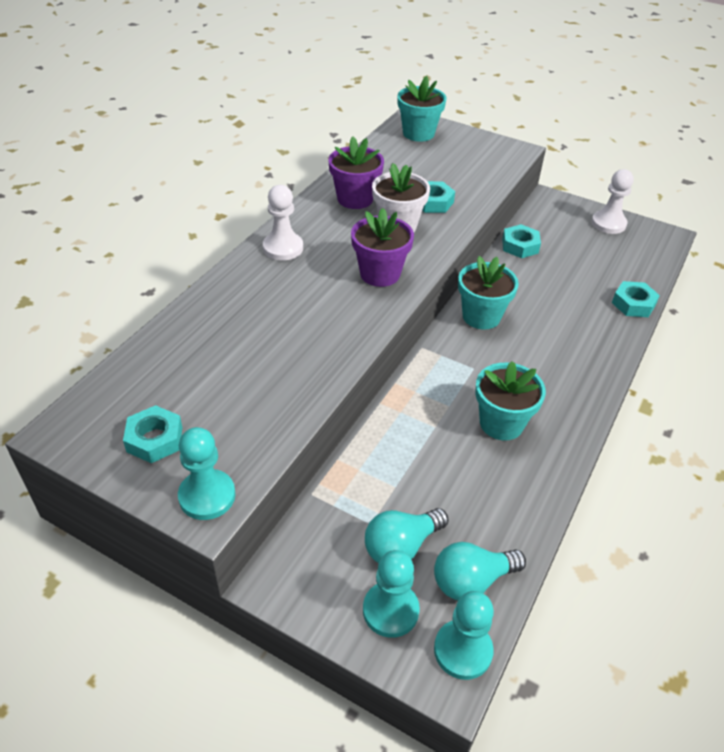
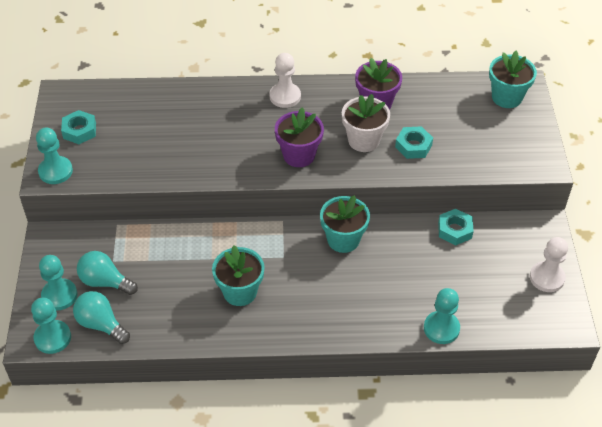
camera: 60 degrees right, 5 degrees up
(633, 304) = (441, 328): turquoise nut -> turquoise pawn

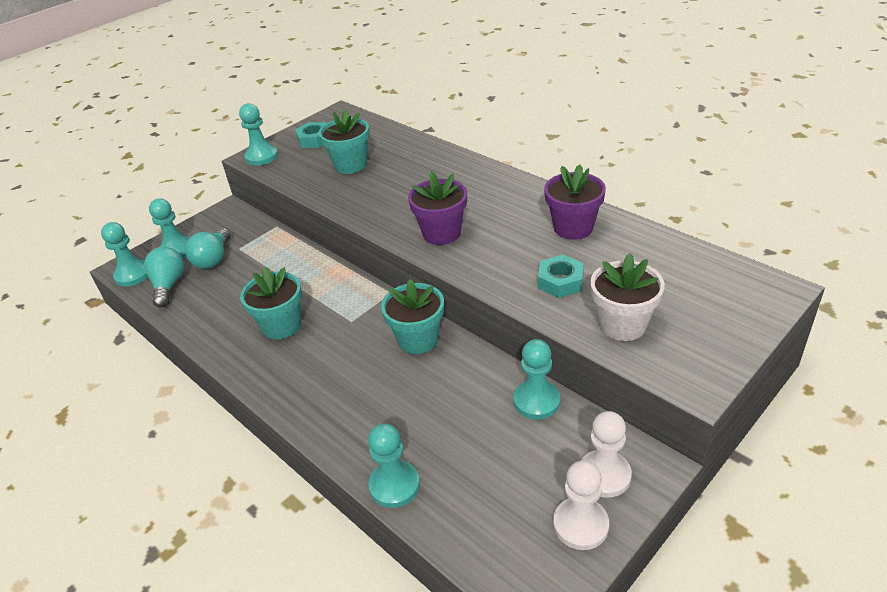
camera: 50 degrees right, 10 degrees down
(105, 282) = (213, 259): turquoise light bulb -> turquoise light bulb turned 150 degrees counterclockwise
(285, 96) = (496, 184): white pawn -> white pawn (604, 475)
(363, 140) = (517, 251): white flower pot -> white flower pot (622, 325)
(454, 230) = (536, 401): turquoise nut -> turquoise pawn
(506, 97) = (735, 291): turquoise flower pot -> turquoise flower pot (350, 165)

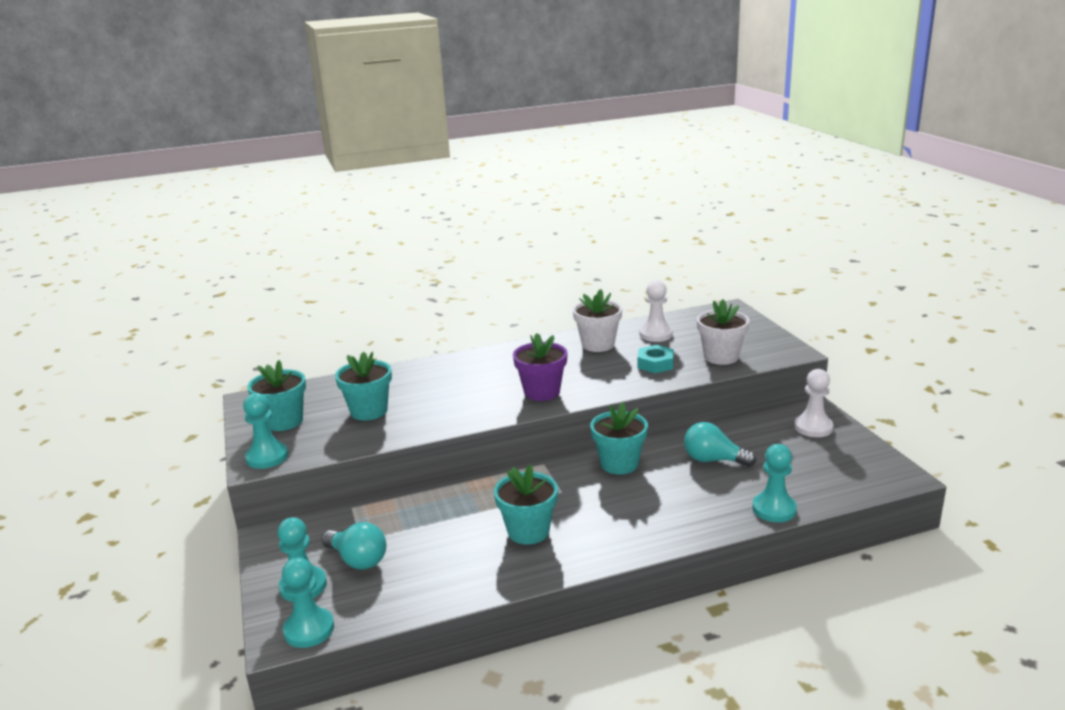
camera: 65 degrees left, 15 degrees down
(169, 285) = (369, 601): turquoise light bulb -> turquoise light bulb (713, 460)
(314, 139) = (284, 421): turquoise nut -> turquoise flower pot
(536, 401) = (730, 432): turquoise pawn -> none
(573, 228) = (598, 345): purple flower pot -> white flower pot
(580, 525) = (849, 446): white pawn -> white pawn (656, 334)

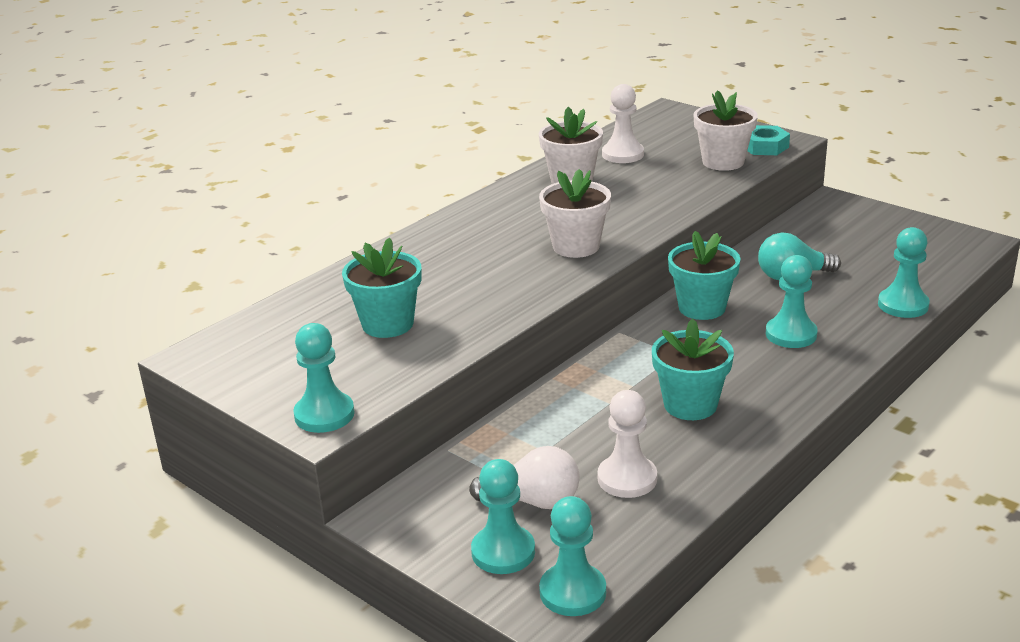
camera: 30 degrees left, 5 degrees up
(284, 421) = (285, 368): turquoise flower pot -> none
(358, 560) = (533, 501): turquoise light bulb -> white light bulb
(542, 392) = (576, 246): purple flower pot -> white flower pot
(655, 364) = (663, 185): turquoise nut -> turquoise nut (764, 146)
(659, 504) = (791, 334): none -> turquoise pawn
(813, 427) = (849, 217): white pawn -> white pawn (627, 479)

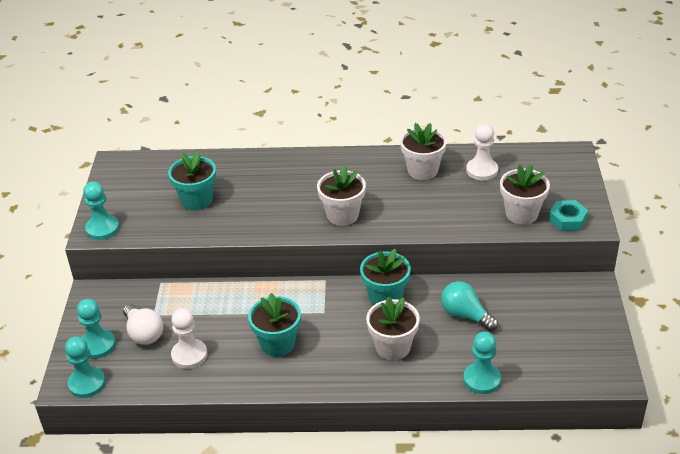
camera: 50 degrees right, 10 degrees up
(791, 334) = (393, 347): turquoise pawn -> white flower pot

